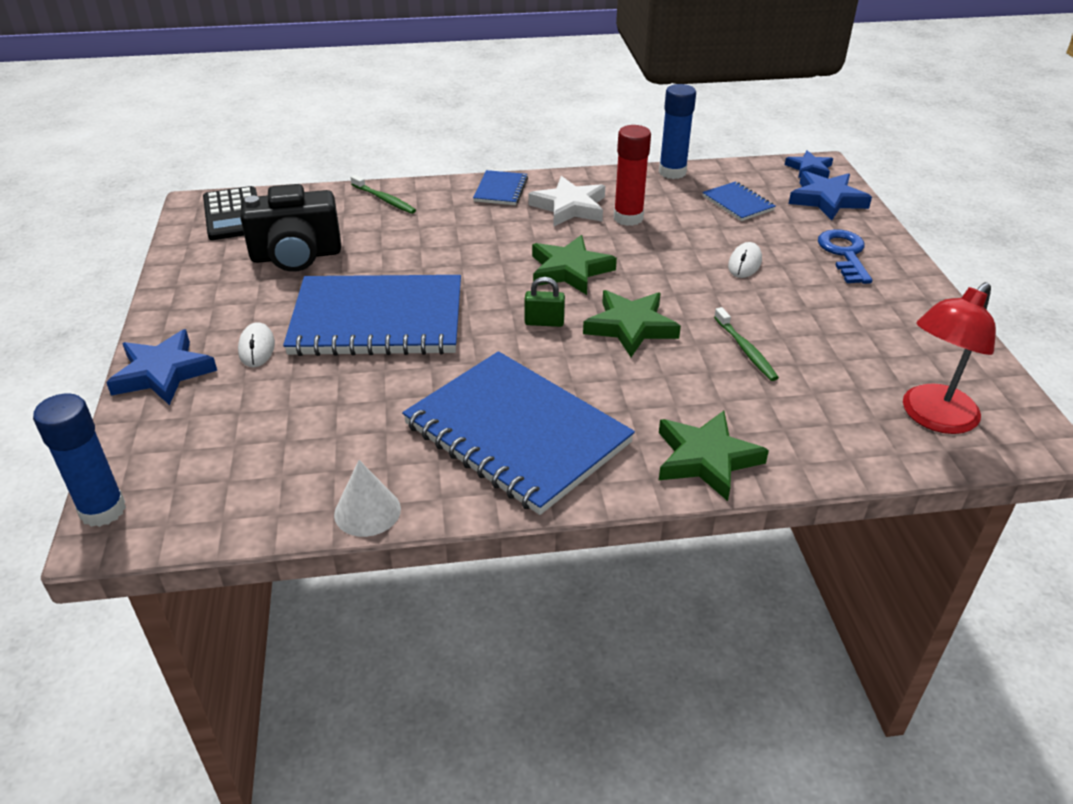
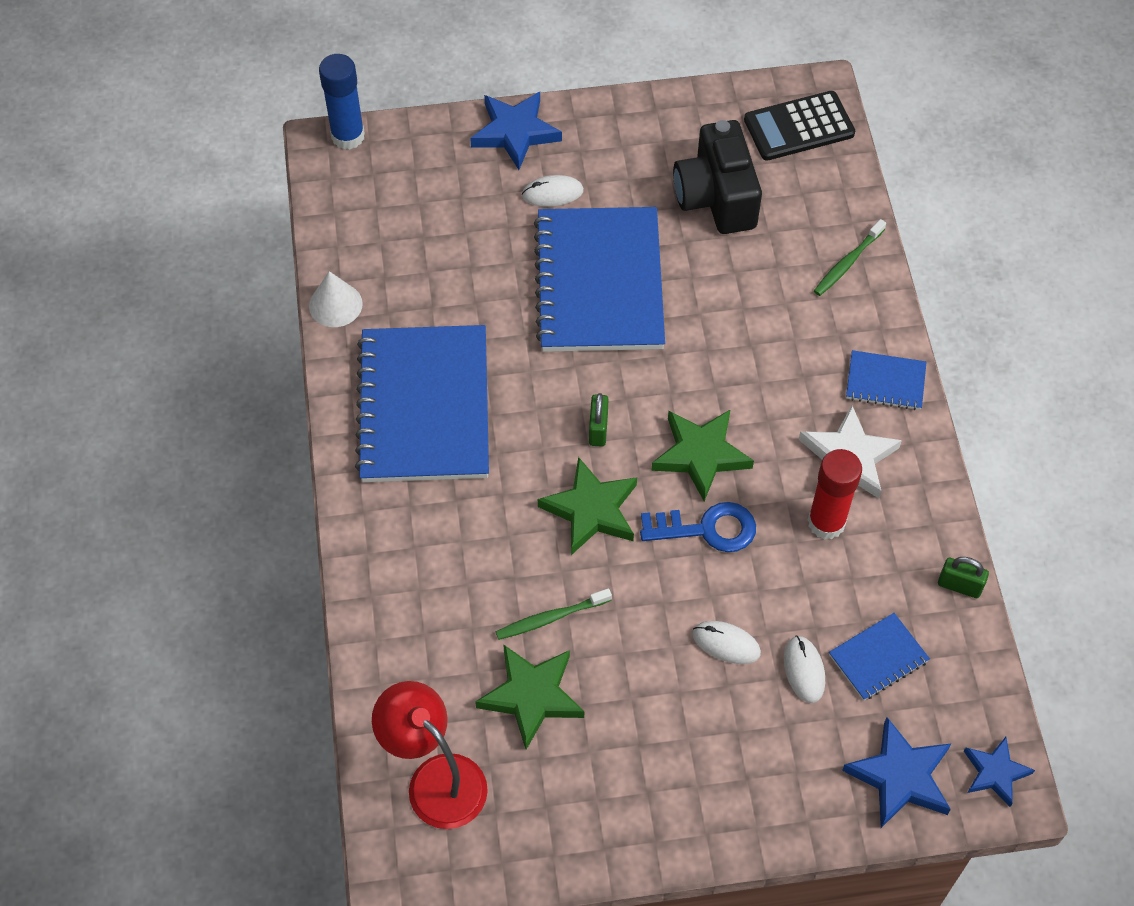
camera: 90 degrees right, 20 degrees up
(516, 434) = (424, 407): blue notebook -> blue notebook turned 45 degrees counterclockwise
(672, 172) = (959, 586): blue glue stick -> green padlock
(706, 459) = (384, 559): green star -> green star (531, 696)
(757, 231) = (804, 670): none -> white mouse
(844, 254) = (756, 766): blue key -> blue key (707, 529)

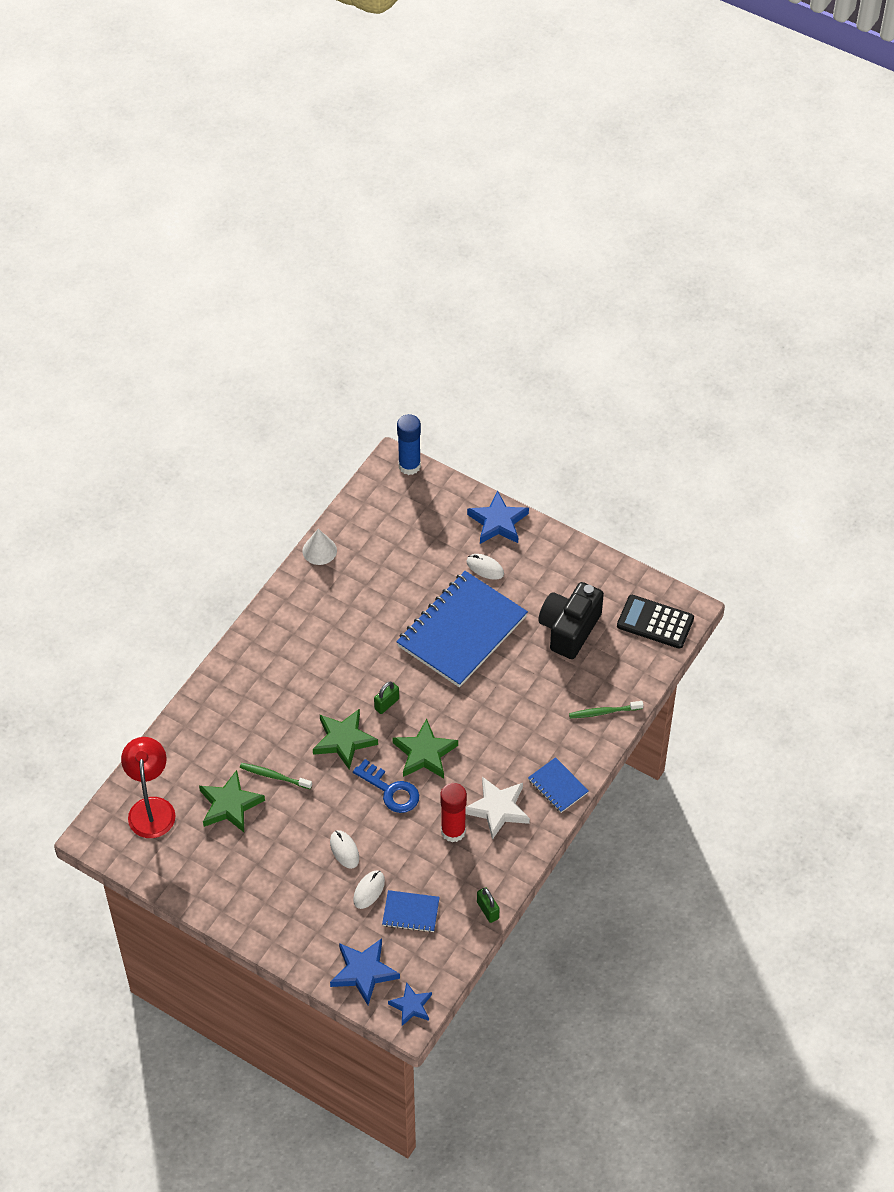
camera: 40 degrees right, 5 degrees down
(424, 407) = (313, 632): blue notebook -> none

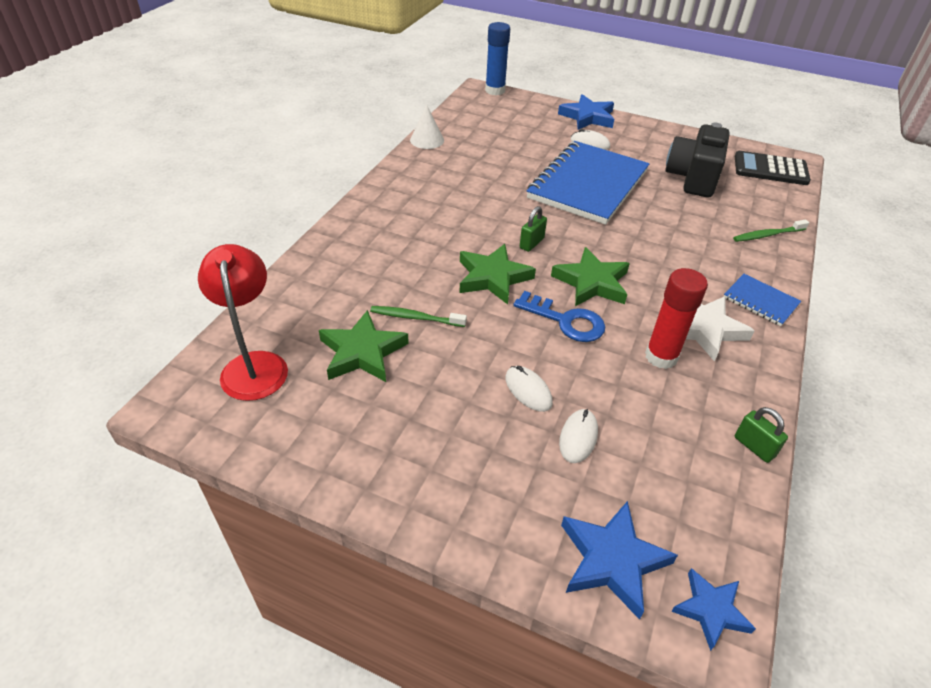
camera: 10 degrees left, 10 degrees down
(411, 912) = (648, 461): blue notebook -> none

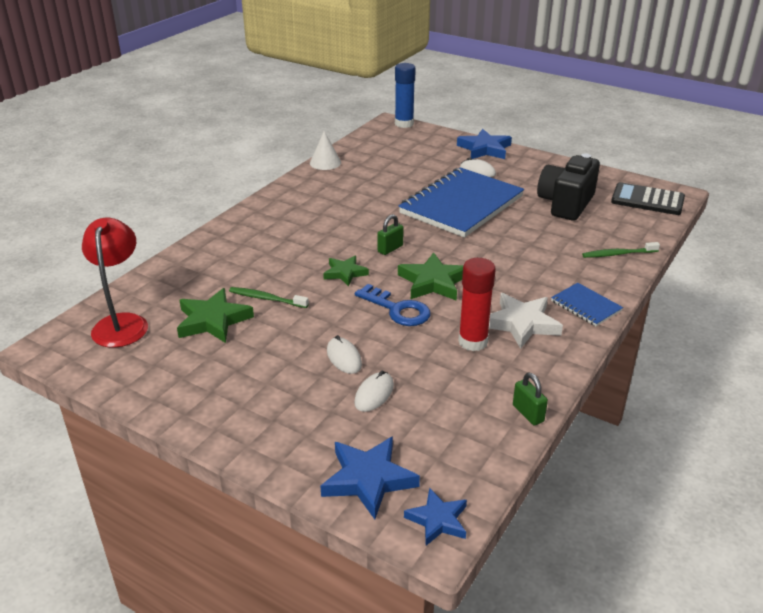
camera: 10 degrees right, 10 degrees down
(493, 277) = (345, 273): green star -> green star, size x0.64

